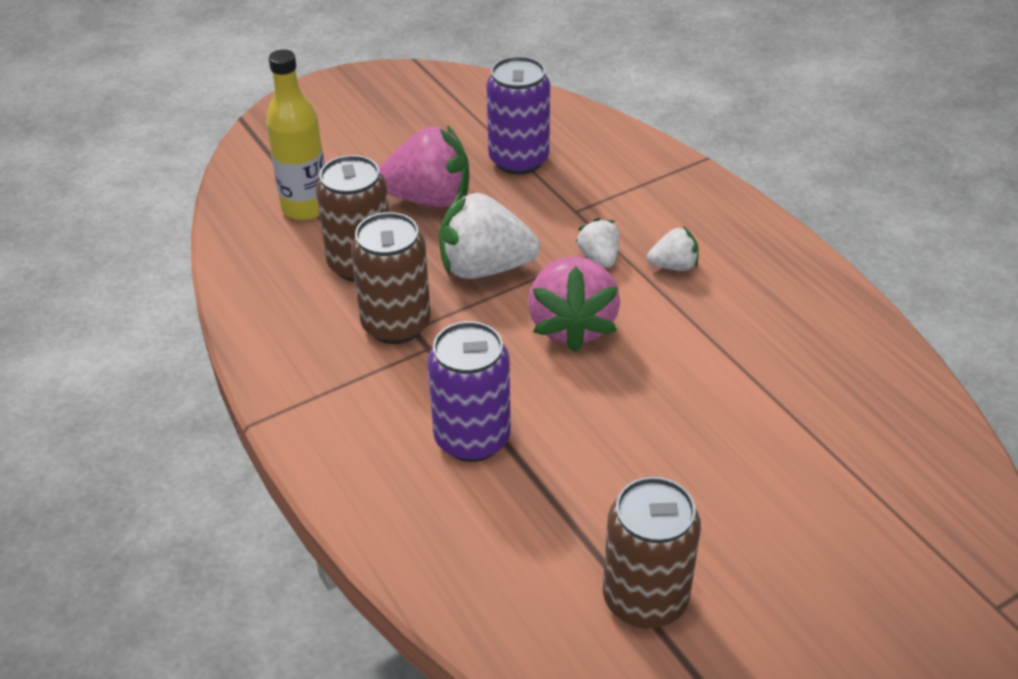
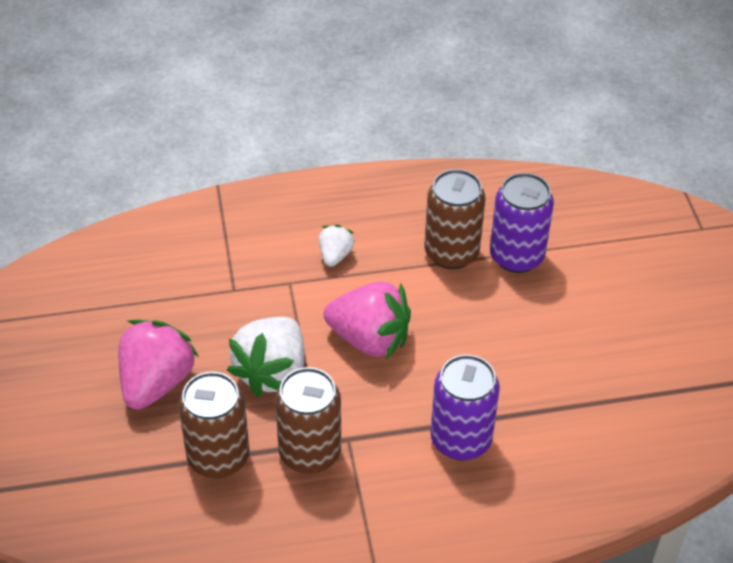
camera: 70 degrees left, 5 degrees up
(305, 208) = (111, 479): yellow bottle -> none
(518, 160) = (142, 303): purple can -> purple can (516, 256)
(599, 258) = (301, 295): white strawberry -> none
(645, 599) = (642, 390): brown can -> brown can (451, 253)

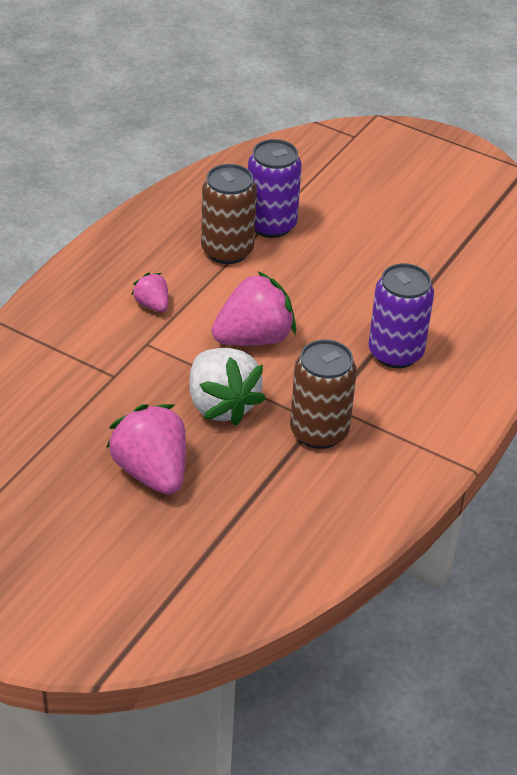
camera: 50 degrees left, 5 degrees down
(218, 457) = (266, 481): brown can -> none
(335, 255) = (152, 305): white strawberry -> pink strawberry

